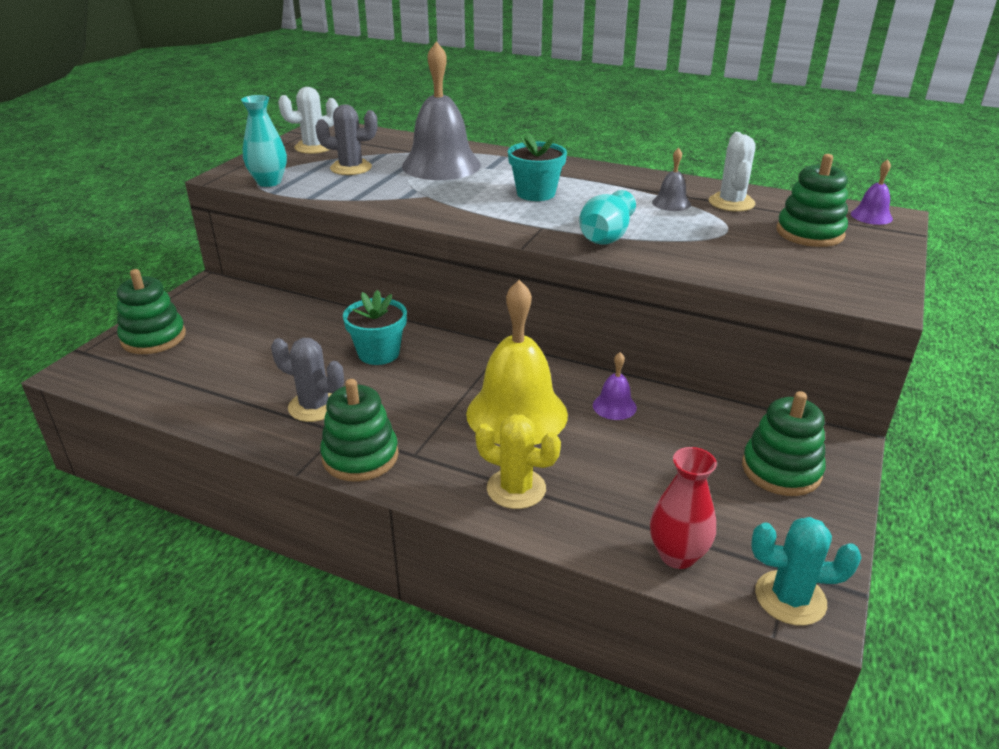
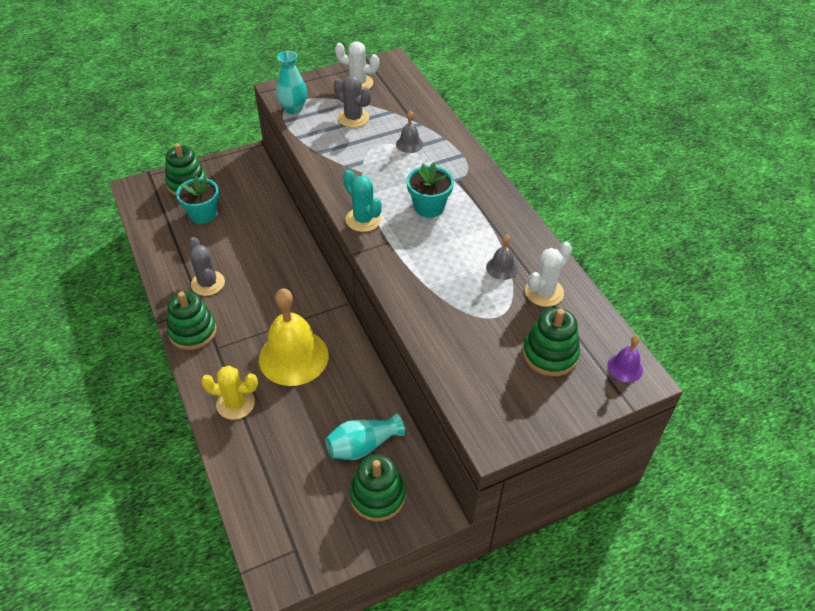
camera: 40 degrees right, 15 degrees up
(378, 353) = (277, 265): turquoise flower pot -> turquoise flower pot (203, 214)
(441, 165) = (409, 144): grey bell -> grey bell, size x0.44
(516, 489) = (235, 404): yellow cactus -> yellow cactus turned 60 degrees counterclockwise
(606, 236) = (413, 274): turquoise vase -> turquoise vase (363, 446)
(614, 406) = (349, 388): purple bell -> none
(677, 555) = (257, 499): red vase -> none
(790, 598) = (274, 563): turquoise cactus -> turquoise cactus (363, 219)

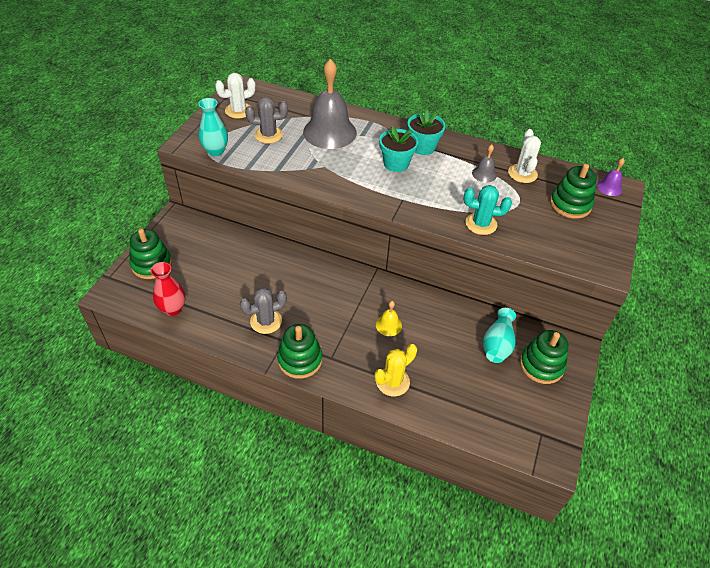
camera: 45 degrees left, 0 degrees up
(159, 228) = (173, 309): none -> red vase
(203, 214) = (195, 278): turquoise flower pot -> turquoise flower pot (423, 147)
(208, 283) = (266, 321): grey cactus -> grey cactus turned 45 degrees counterclockwise
(293, 357) = (388, 325): yellow bell -> yellow bell, size x0.44
(363, 219) = (368, 195): turquoise cactus -> turquoise cactus (481, 224)
(409, 144) = (329, 132): grey bell -> grey bell, size x2.29

